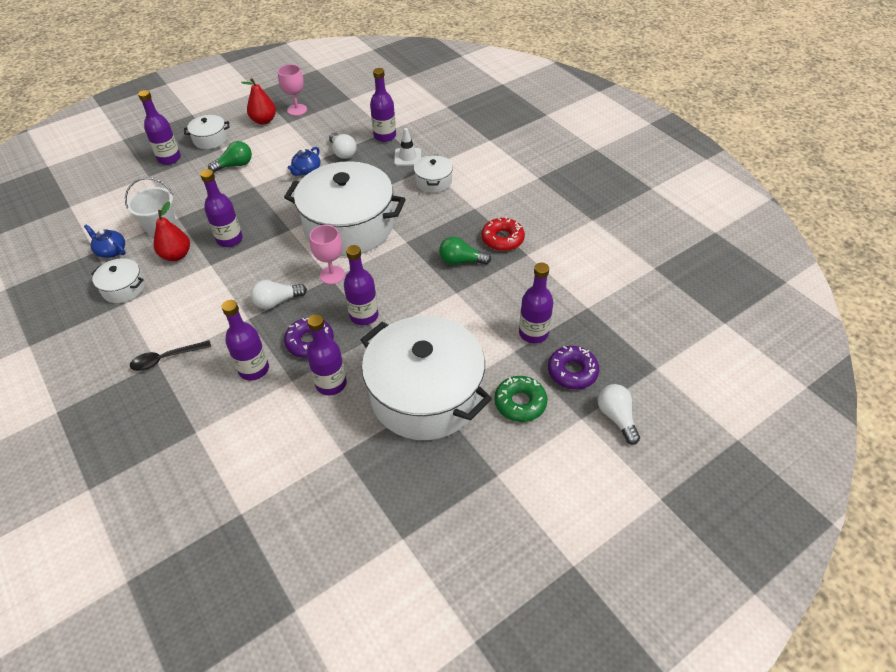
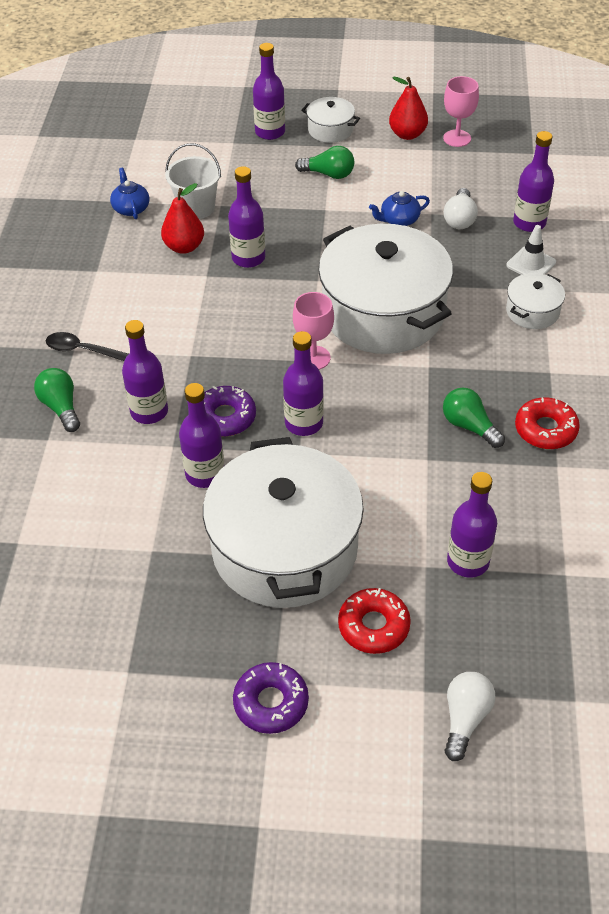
camera: 40 degrees right, 0 degrees up
(123, 288) = (109, 255): white pot -> none
(185, 405) = (61, 407): none -> green light bulb
(277, 301) = (233, 354): white light bulb -> none
(520, 403) = (373, 626): green donut -> red donut
(572, 372) = (467, 634): purple donut -> purple donut (271, 702)

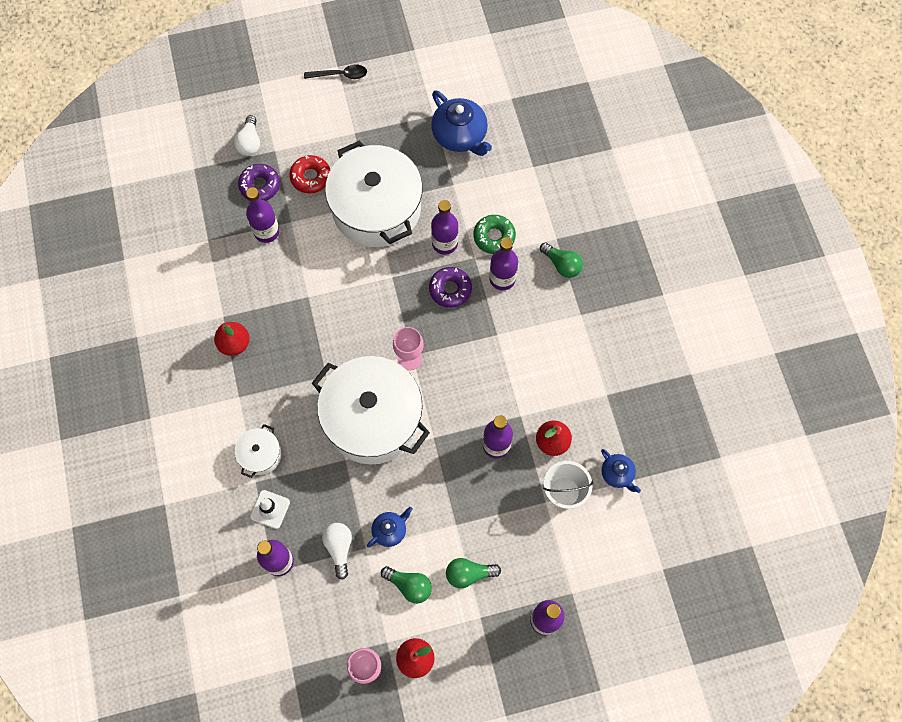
camera: 160 degrees right, 20 degrees up
(83, 350) = (573, 315): black spoon -> black spoon (341, 75)
(101, 623) = (460, 136): none -> blue teapot
(131, 464) = (494, 237): none -> green donut
(271, 702) = (352, 122): purple donut -> purple donut (260, 186)
(304, 423) = (397, 300): purple bottle -> none
(330, 130) = (490, 642): white pot -> none
(469, 426) = (286, 331): green light bulb -> green light bulb (409, 585)
(545, 429) = (234, 344): red donut -> red pear

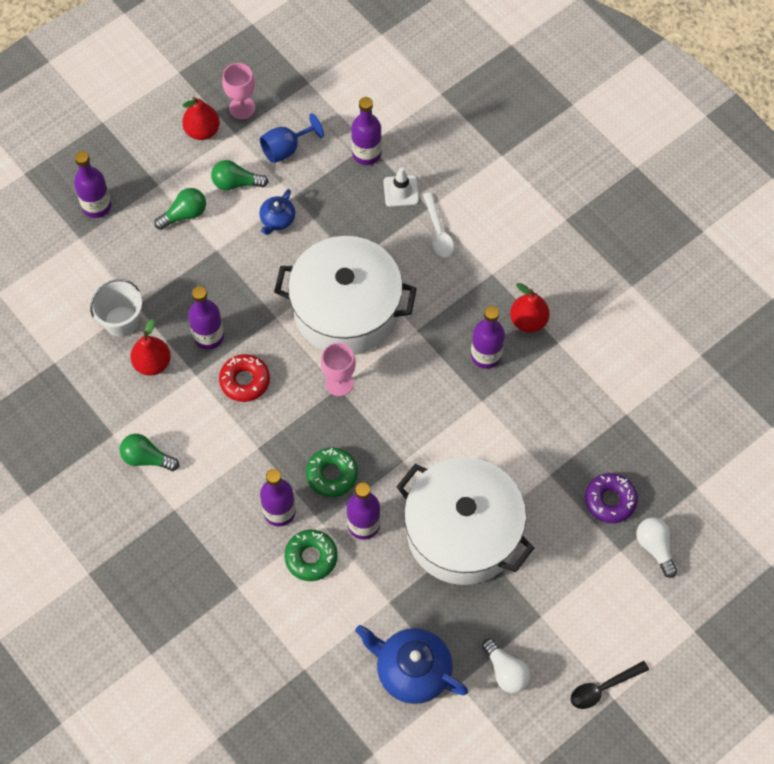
camera: 155 degrees right, 5 degrees down
(260, 455) = (438, 232): white pot -> white spoon
(267, 232) = (569, 451): purple bottle -> purple bottle (486, 355)
(311, 177) = (559, 536): red donut -> red donut (245, 381)
(339, 548) = (317, 186): white light bulb -> white light bulb (505, 671)
(348, 601) = (286, 149): none -> blue goblet
(450, 289) = (332, 475): purple donut -> green donut
(562, 265) = (218, 558): green light bulb -> green light bulb (146, 458)
(617, 474) = (73, 360): blue teapot -> none

